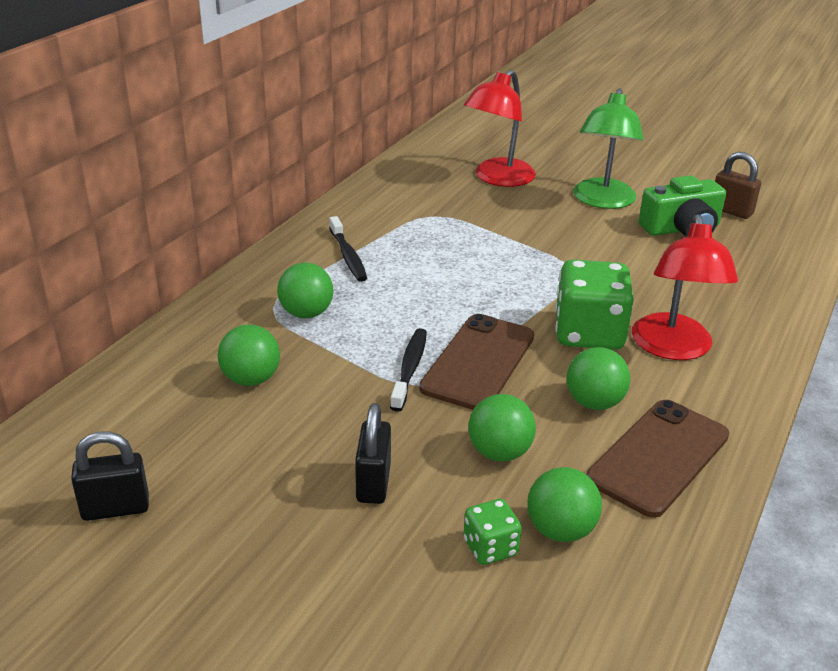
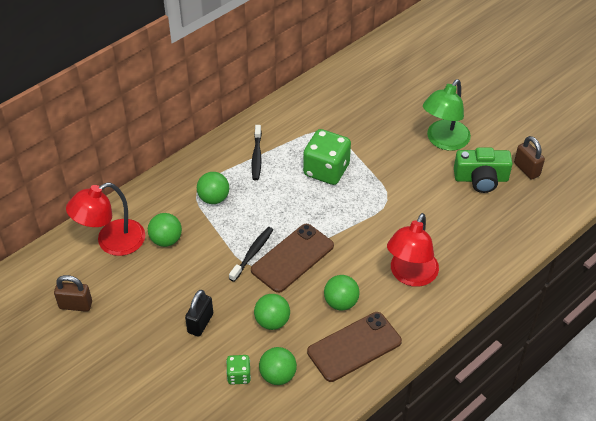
camera: 20 degrees right, 15 degrees up
(115, 508) = (75, 305): black padlock -> brown padlock
(497, 178) = (385, 104): red lamp -> red lamp (112, 242)
(588, 333) = (367, 252): green dice -> green dice (326, 170)

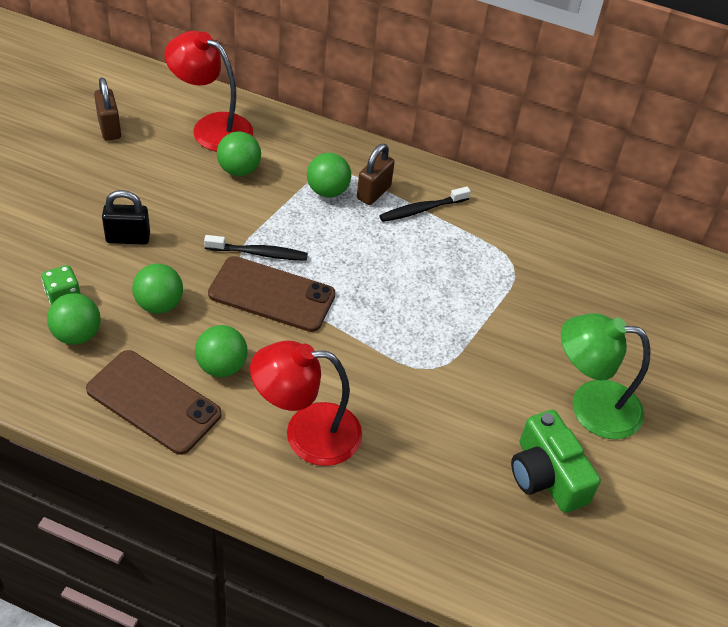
camera: 60 degrees right, 0 degrees up
(326, 170) = (443, 286): green dice -> none
(526, 169) = (608, 536): brown padlock -> brown padlock (373, 192)

